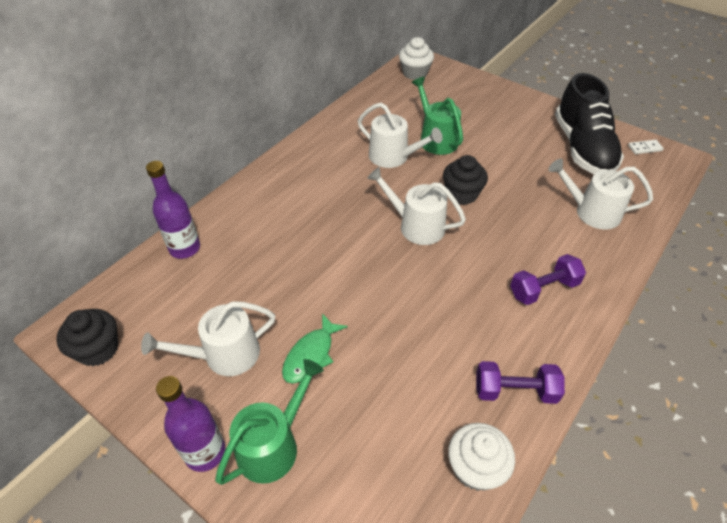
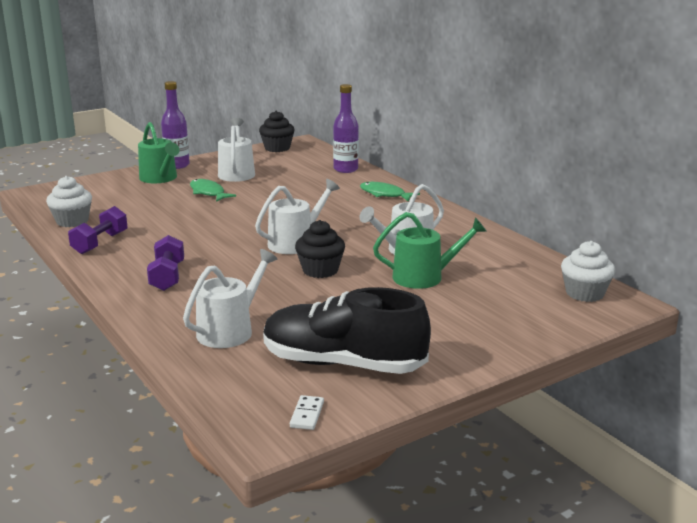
camera: 110 degrees right, 25 degrees down
(262, 197) = (385, 194): none -> green fish

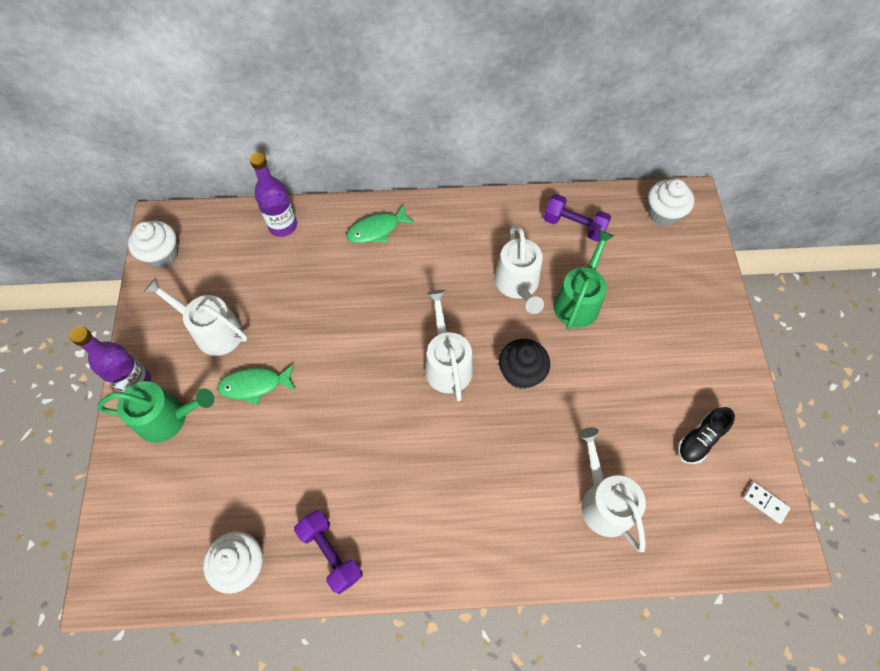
camera: 60 degrees left, 40 degrees up
(167, 277) = (460, 513): purple dumbbell -> purple dumbbell (574, 226)
(277, 148) = (162, 254): black cupcake -> white cupcake
(343, 364) = (699, 440): black shoe -> black shoe, size x0.46

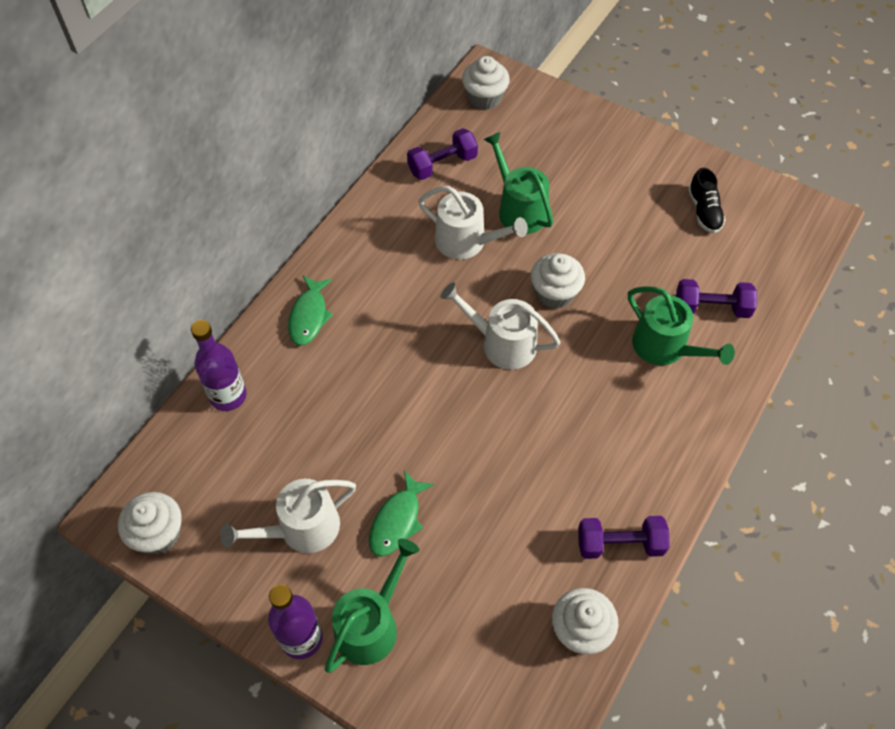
camera: 55 degrees left, 5 degrees down
(521, 373) = (555, 293): black cupcake -> white cupcake
(535, 485) = (665, 347): none -> green watering can
(604, 502) = (711, 308): white watering can -> purple dumbbell
(765, 503) = (781, 206): white domino -> none

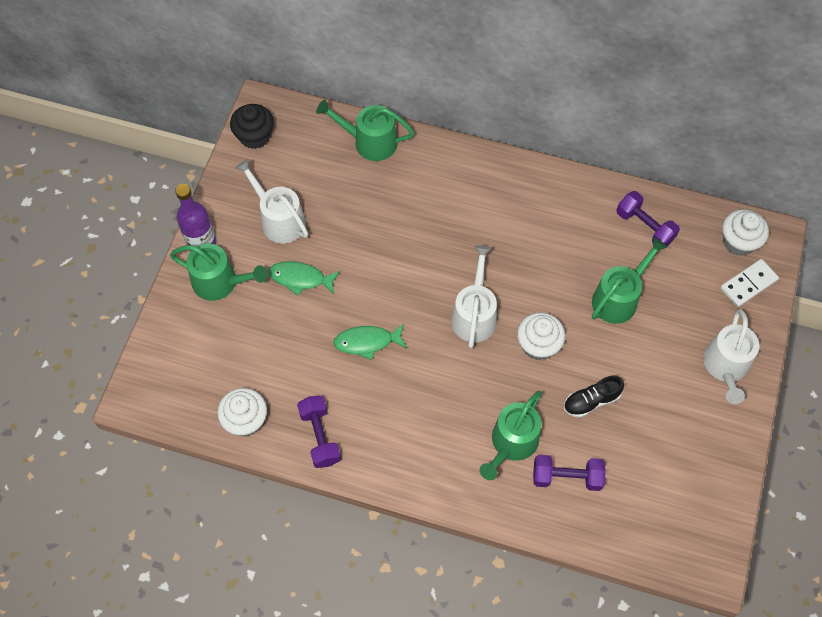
camera: 75 degrees right, 5 degrees up
(158, 533) = (255, 136): white cupcake -> black cupcake
(228, 396) = (370, 142): purple bottle -> green watering can
(309, 316) = (455, 172): green fish -> green fish (367, 342)
(466, 242) = (567, 265): white watering can -> white watering can (725, 366)
(533, 104) = (748, 284): none -> white domino
(704, 211) = (677, 456): black shoe -> black shoe (591, 401)
(711, 308) = (566, 477): purple dumbbell -> purple dumbbell turned 75 degrees counterclockwise

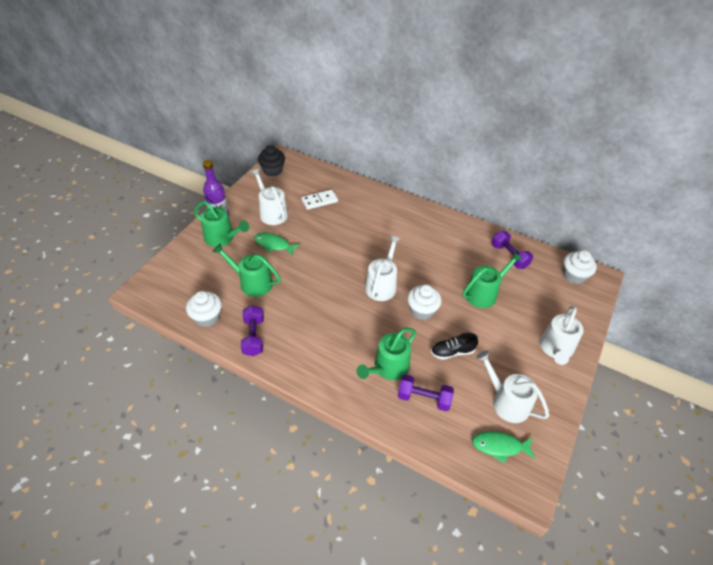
camera: 10 degrees right, 15 degrees down
(367, 342) = (305, 287): green fish -> green fish (499, 446)
(370, 142) = (341, 184): green watering can -> green watering can (252, 282)
(672, 459) = (507, 402): none -> white watering can
(748, 284) = (578, 301): white domino -> white domino (319, 201)

